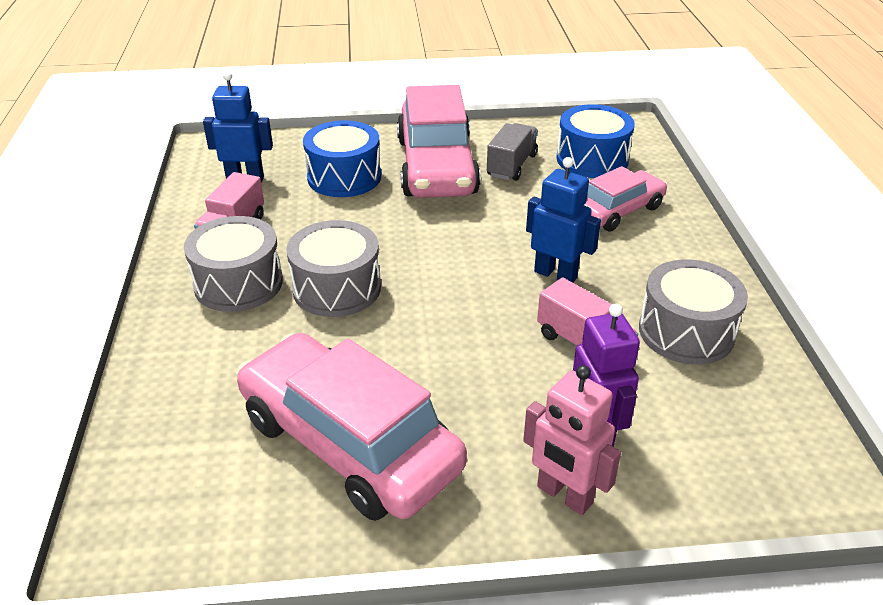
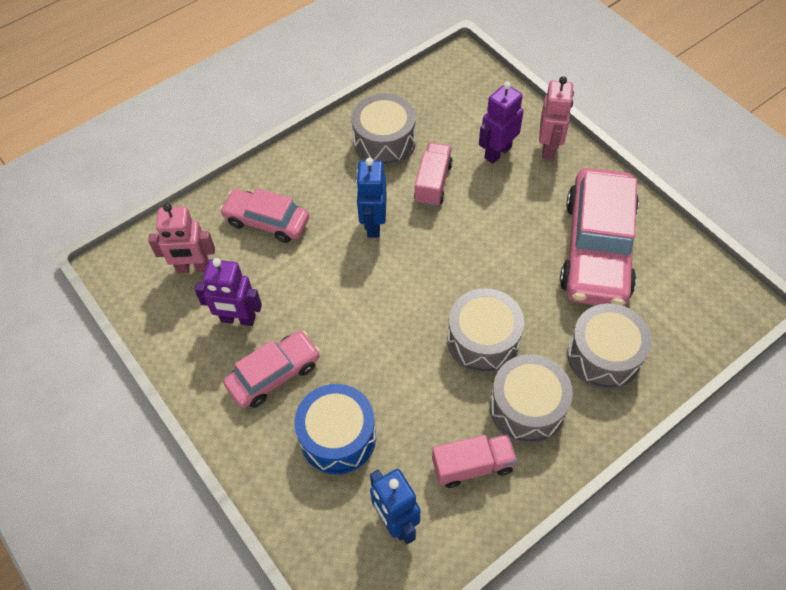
camera: 120 degrees left, 20 degrees up
(218, 365) = (603, 356): none -> grey drum
(436, 166) = (274, 374): pink car -> pink car, size x0.57
(512, 165) = (238, 319): grey truck -> purple robot
(592, 159) = (193, 268): blue drum -> pink robot

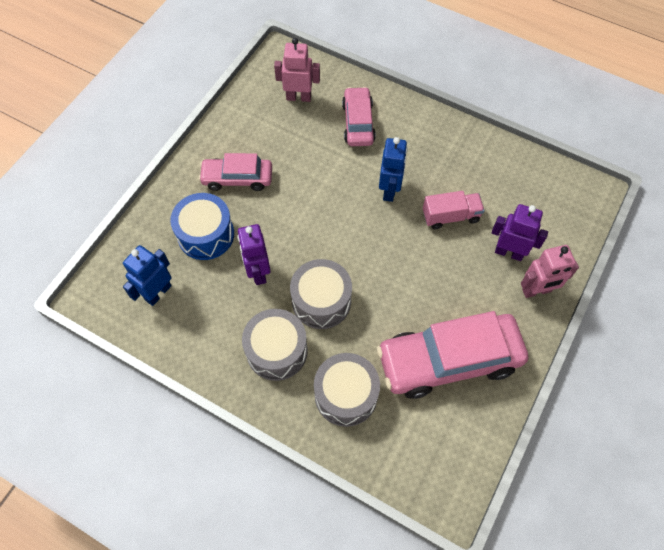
camera: 65 degrees right, 5 degrees up
(193, 268) = (298, 97): pink robot -> pink robot turned 120 degrees clockwise
(238, 319) = (270, 140): purple robot -> purple robot (258, 272)
(274, 374) = (237, 178): pink car -> pink car turned 150 degrees clockwise
(373, 225) = (389, 190): blue robot -> blue robot turned 120 degrees clockwise
(384, 142) = (472, 168): grey drum -> none
(472, 466) = (215, 328): pink truck -> none

